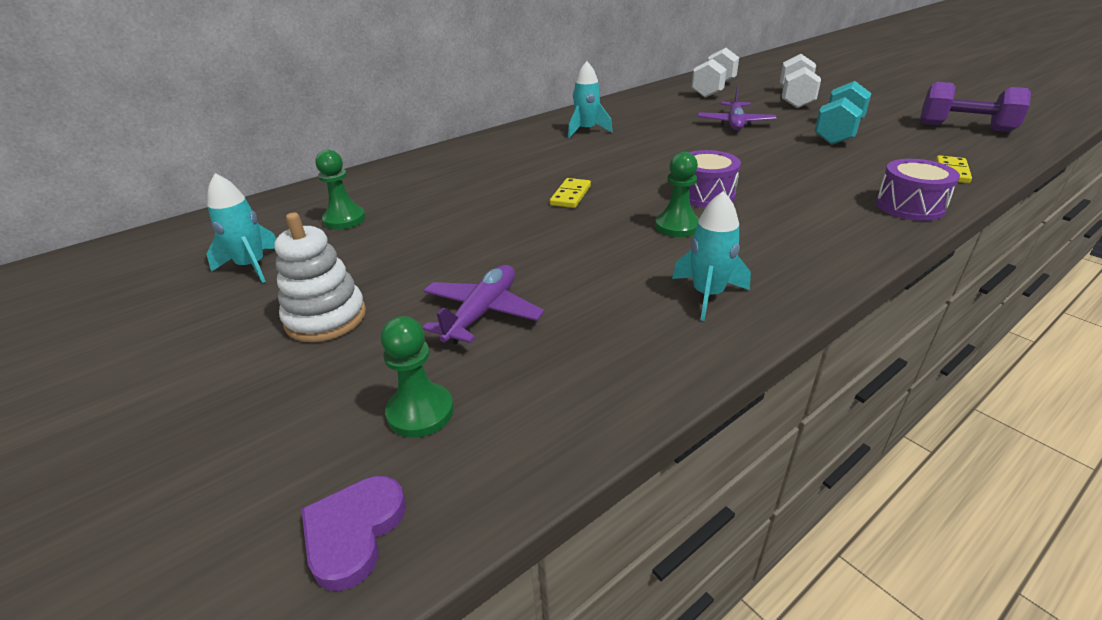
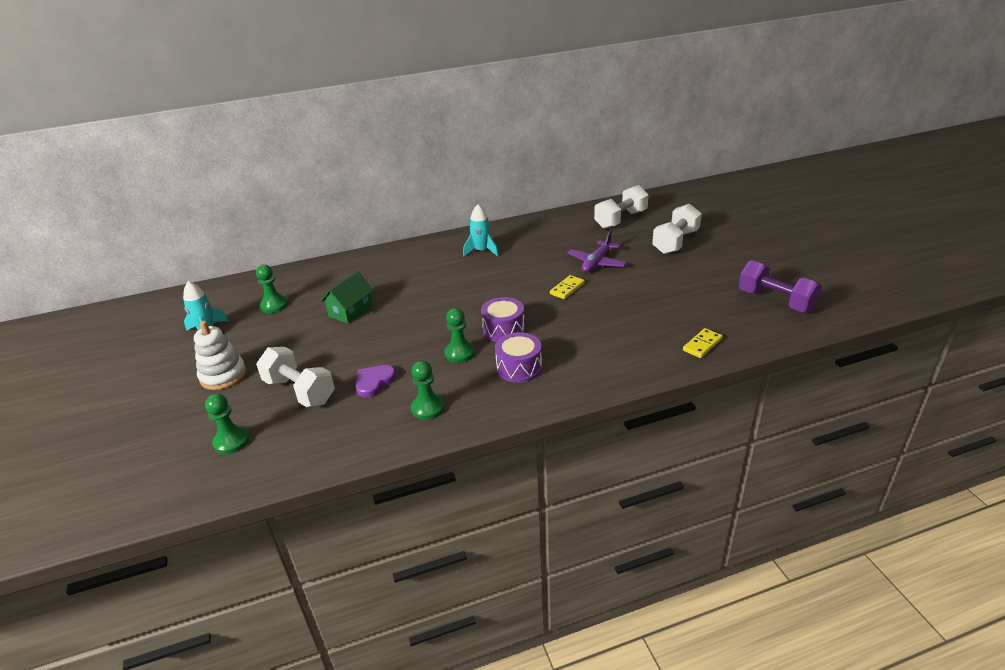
camera: 20 degrees right, 0 degrees up
(354, 532) = (170, 490): purple heart -> purple heart (374, 382)
(471, 208) = (350, 311): none -> green house
(482, 313) = (300, 391): purple plane -> white dumbbell
(571, 195) = (418, 313): yellow domino -> yellow domino (567, 289)
(707, 295) = (428, 408): turquoise rocket -> green pawn
(838, 133) = (665, 287): turquoise dumbbell -> none
(909, 206) = (630, 369): purple drum -> purple drum (519, 368)

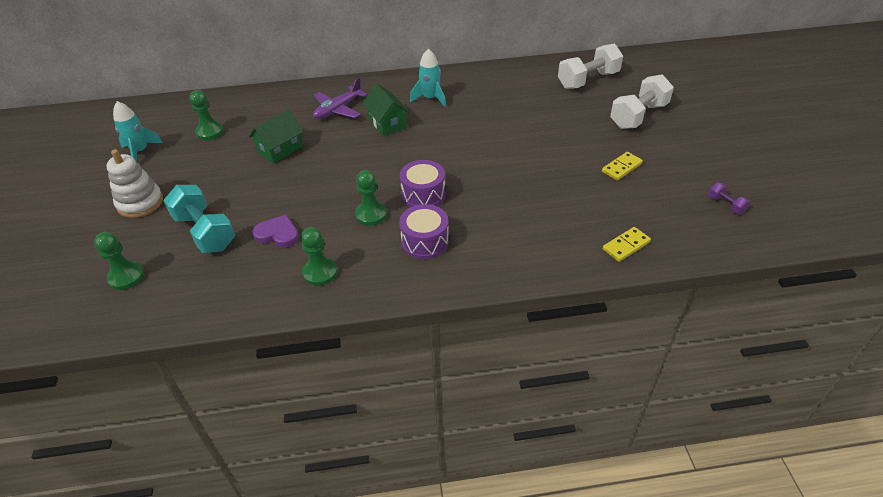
camera: 10 degrees right, 10 degrees up
(300, 391) = (205, 232): white dumbbell -> turquoise dumbbell
(374, 382) = (278, 234): purple heart -> purple heart turned 60 degrees clockwise
(448, 276) = (387, 123): none -> green house
(567, 289) = (504, 156): yellow domino -> yellow domino (621, 168)
(597, 263) = (545, 129): purple plane -> purple plane (338, 109)
(775, 301) = (725, 205): purple dumbbell -> purple dumbbell, size x0.46

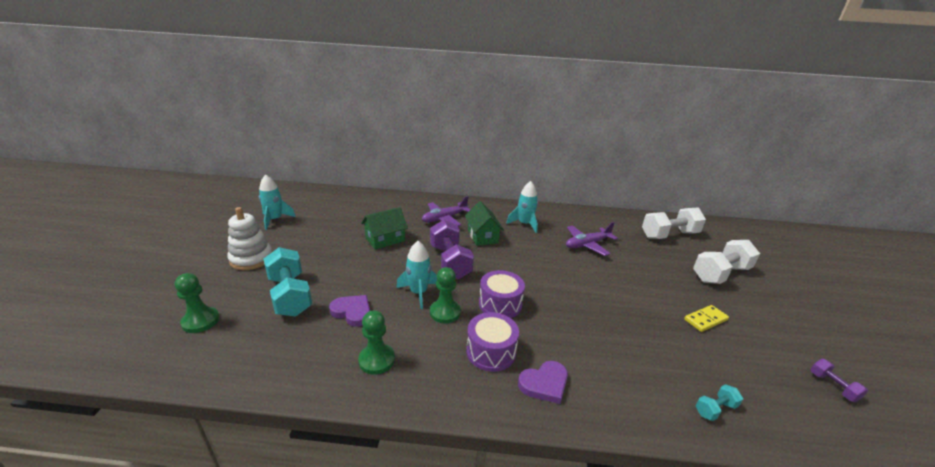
camera: 10 degrees right, 15 degrees down
(210, 132) = (335, 216): green pawn -> none
(338, 201) = (418, 293): none -> turquoise rocket
(360, 160) = (450, 262): none -> purple dumbbell
(479, 258) = (544, 384): none -> purple heart
(502, 110) = (587, 244): none -> purple plane
(626, 246) = (715, 409): yellow domino -> turquoise dumbbell

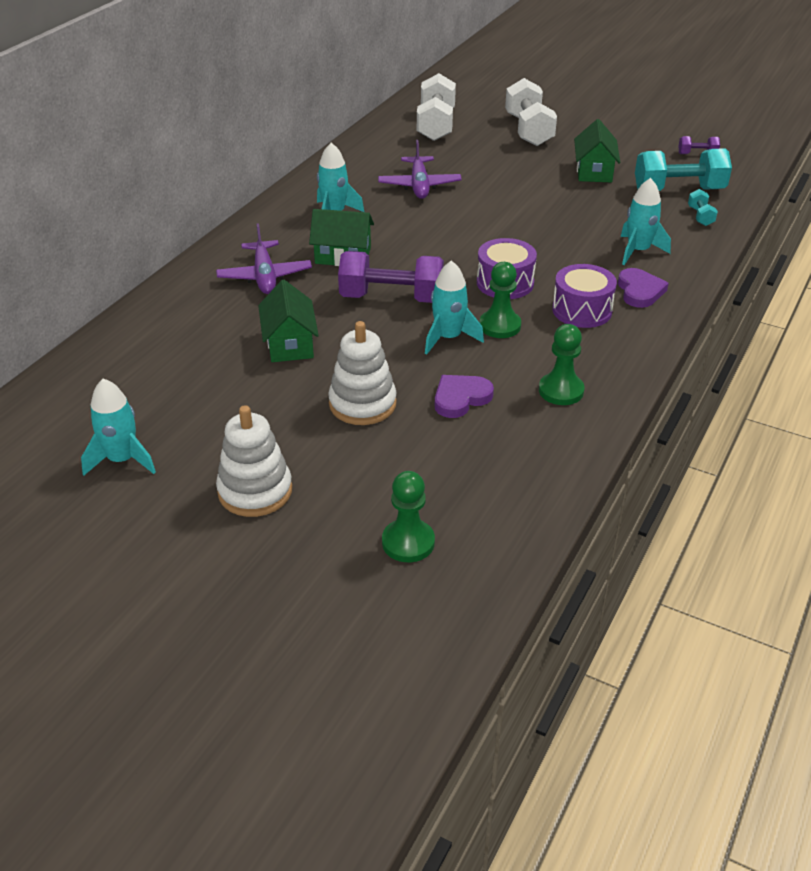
camera: 65 degrees left, 10 degrees up
(290, 295) = (390, 452): turquoise dumbbell -> turquoise dumbbell (678, 190)
(336, 275) = (362, 404): none -> white stacking toy
(607, 371) = (638, 251): none -> turquoise rocket
(705, 320) = (594, 171): yellow domino -> green house

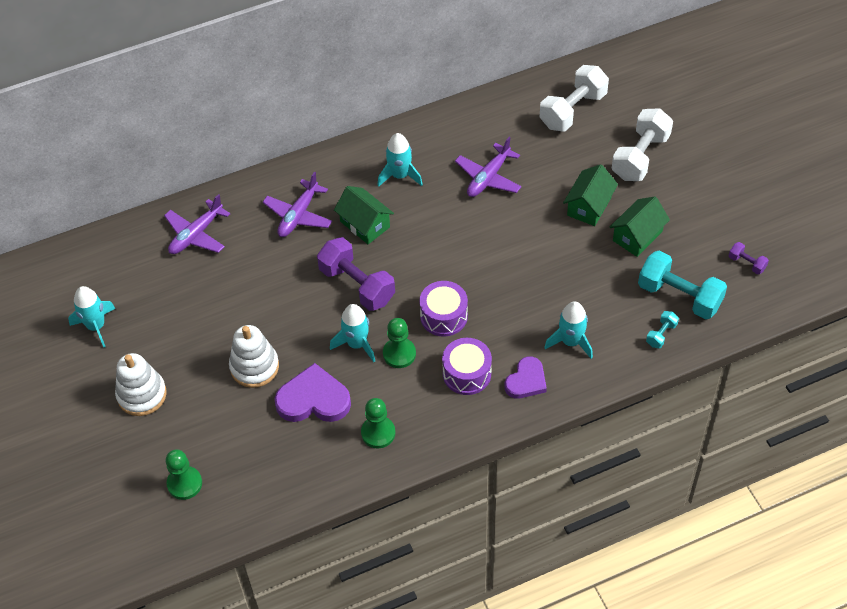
camera: 40 degrees right, 15 degrees up
(164, 334) = (196, 234): none -> purple plane
(290, 344) = (259, 289): green house -> green house (589, 206)
(460, 398) = (313, 399): purple heart -> purple heart, size x1.54

